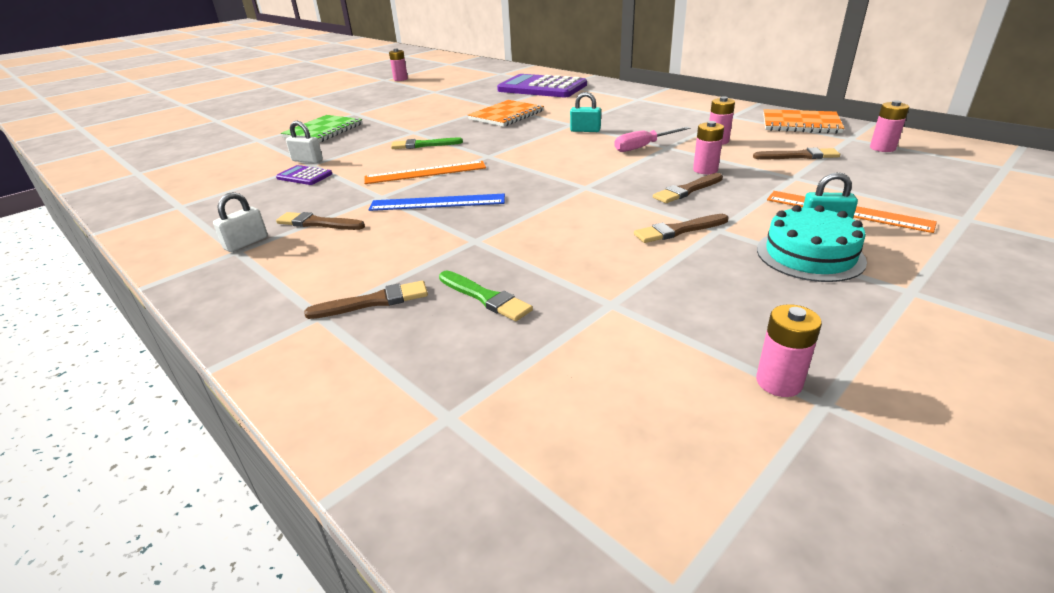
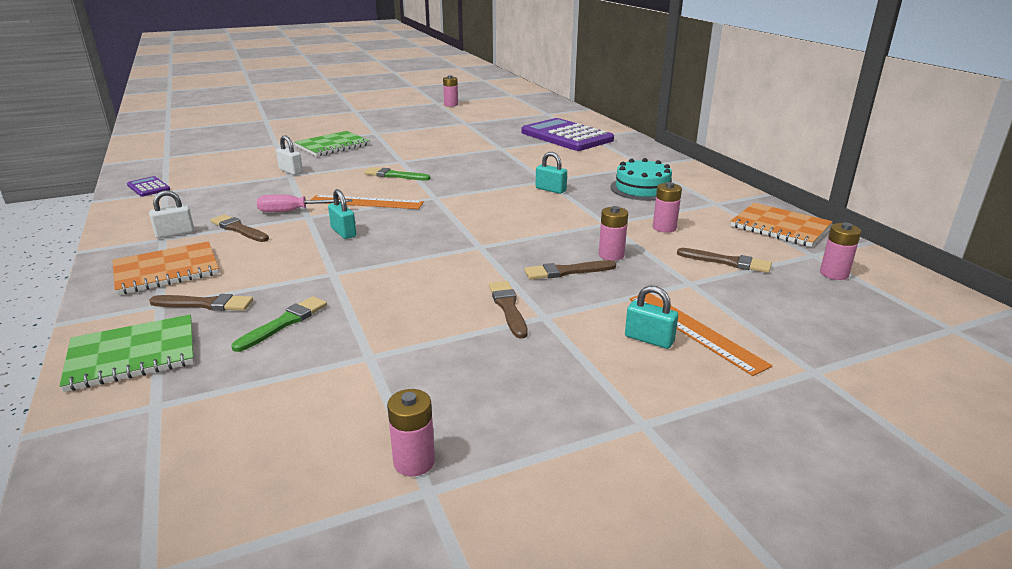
camera: 20 degrees right, 5 degrees down
(304, 176) = (273, 185): purple calculator -> purple calculator (148, 187)
(353, 374) = (132, 355): none -> green notebook
(437, 203) = (343, 232): blue ruler -> turquoise padlock
(485, 297) = (283, 323): green brush -> green brush turned 120 degrees counterclockwise
(506, 115) = (498, 160): orange notebook -> orange notebook (166, 270)
(643, 147) = (584, 218): pink screwdriver -> pink screwdriver (294, 211)
(679, 230) = (508, 308): brown brush -> brown brush turned 75 degrees clockwise
(809, 255) = (595, 363): turquoise cake -> turquoise cake (642, 188)

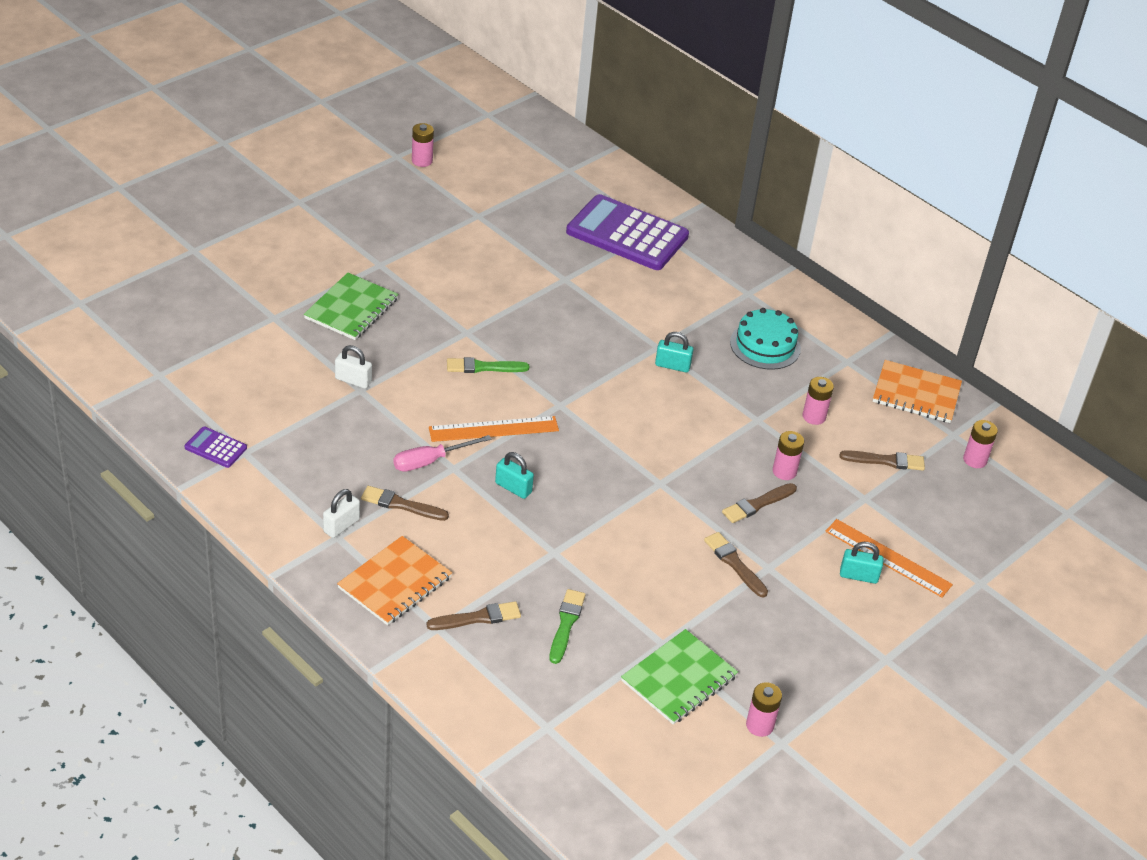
camera: 25 degrees left, 15 degrees up
(132, 355) = (478, 687): green notebook -> green notebook (679, 679)

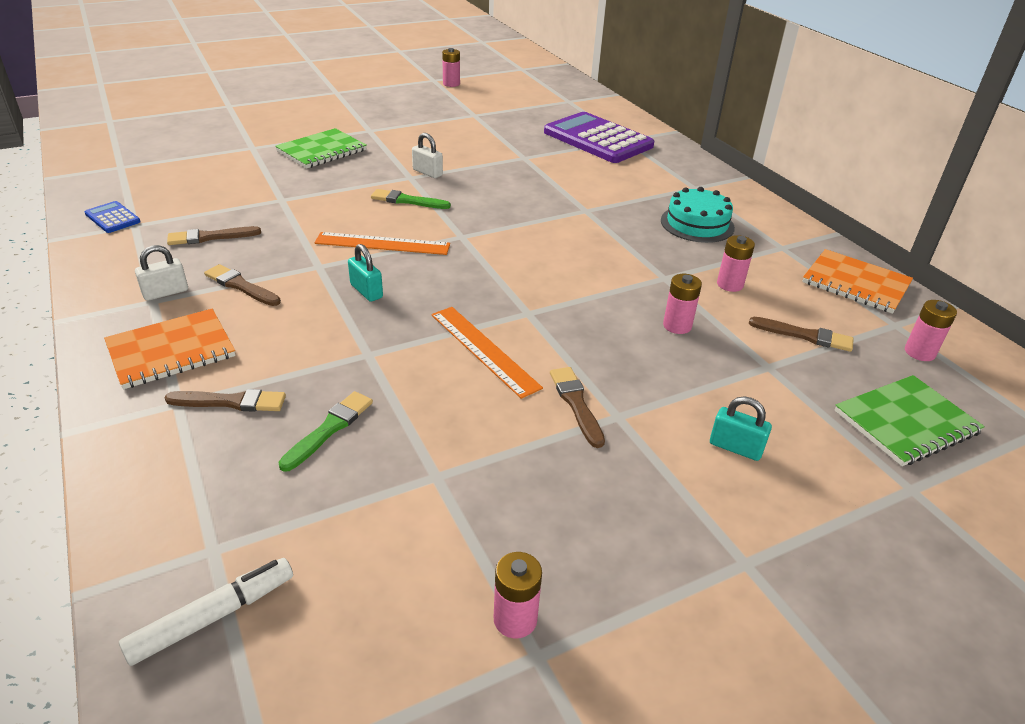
camera: 20 degrees right, 5 degrees down
(215, 448) = (112, 218): purple calculator -> blue calculator
(353, 380) = (281, 193): white padlock -> white padlock (427, 172)
(430, 461) = (300, 257): pink screwdriver -> none
(577, 766) = (212, 617): none -> white marker
(672, 366) = (593, 225): turquoise padlock -> none
(679, 679) = (432, 525): green notebook -> green notebook (906, 422)
(757, 504) = (632, 350): brown brush -> brown brush (211, 237)
(888, 558) = (782, 434): orange ruler -> orange ruler (483, 350)

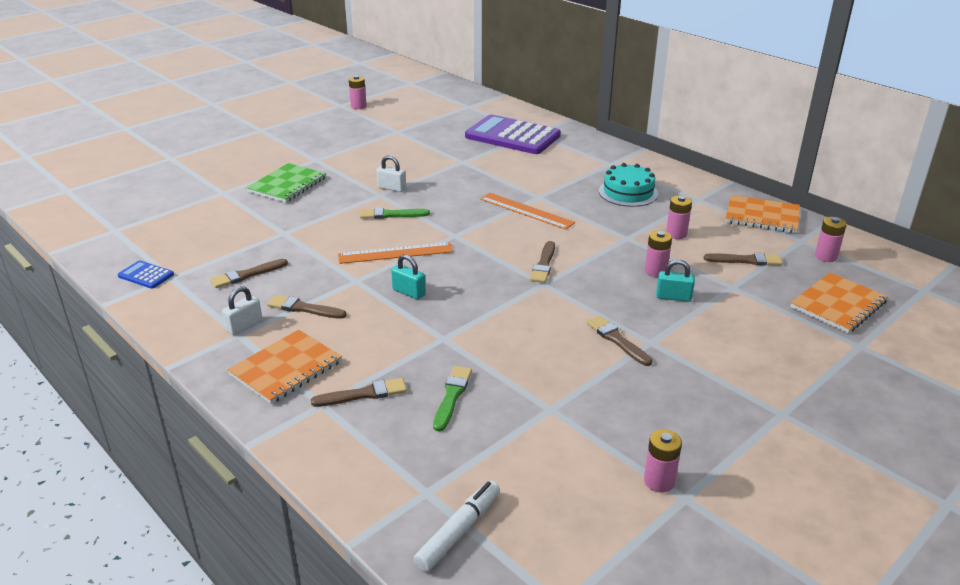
camera: 15 degrees left, 5 degrees down
(483, 350) = (528, 317): orange ruler -> orange ruler (526, 211)
(543, 290) = (543, 264): none -> brown brush
(735, 447) = (739, 345): turquoise padlock -> turquoise padlock (673, 297)
(906, 422) = (838, 305): green notebook -> orange notebook

